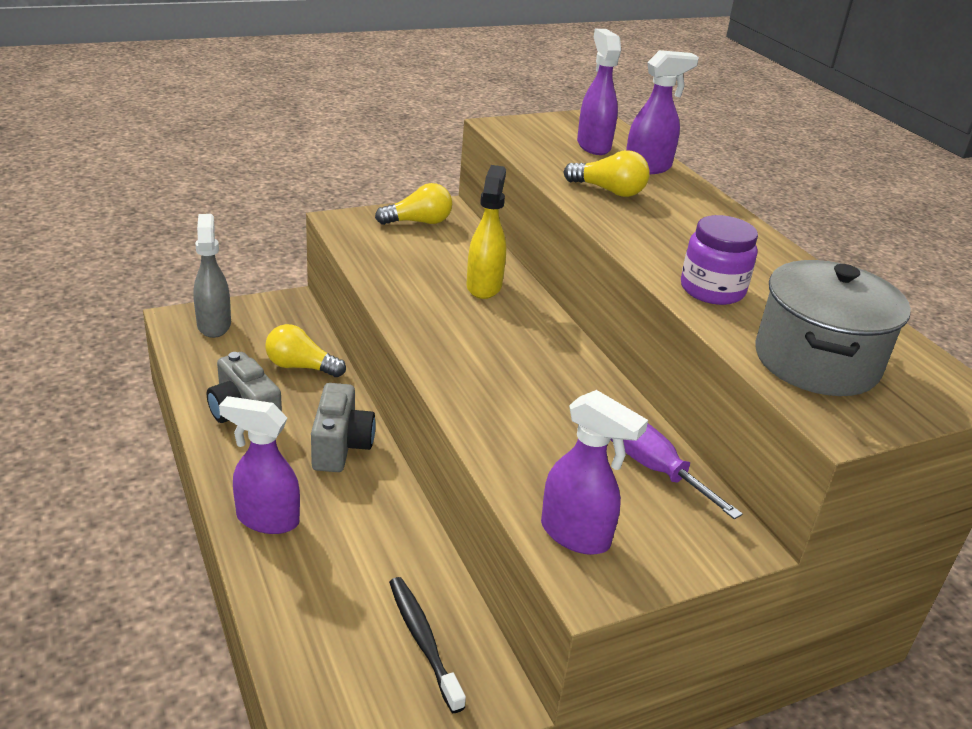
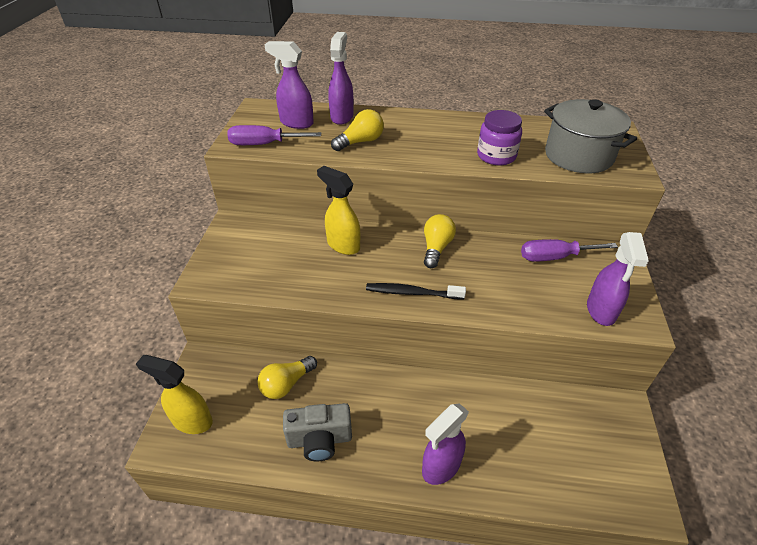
camera: 55 degrees left, 10 degrees up
(214, 325) = (191, 421): grey spray bottle -> yellow spray bottle
(341, 446) = (388, 395): grey camera -> none
(418, 222) = (238, 242): yellow light bulb -> yellow light bulb (436, 248)
(423, 641) = (575, 423): black toothbrush -> black toothbrush (412, 293)
(525, 140) = (264, 144): none -> purple screwdriver
(576, 535) = (601, 311): purple spray bottle -> purple spray bottle turned 120 degrees clockwise

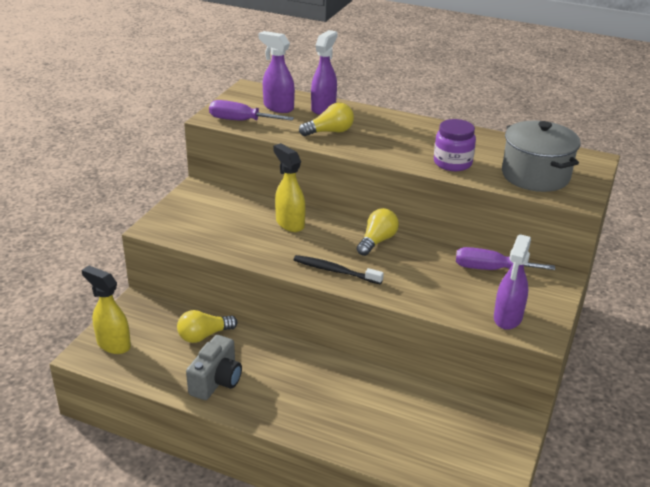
camera: 15 degrees right, 10 degrees down
(319, 440) = (216, 381): grey camera -> grey camera turned 75 degrees counterclockwise
(440, 467) = (315, 423): purple spray bottle -> none

